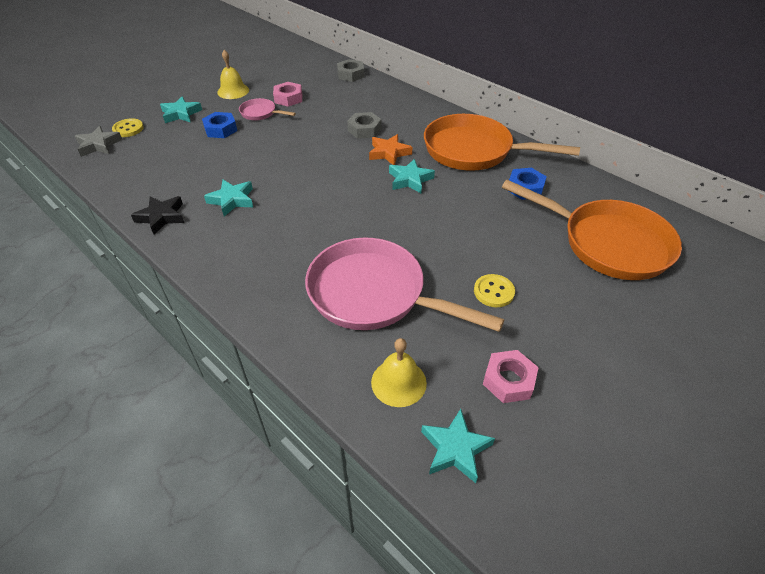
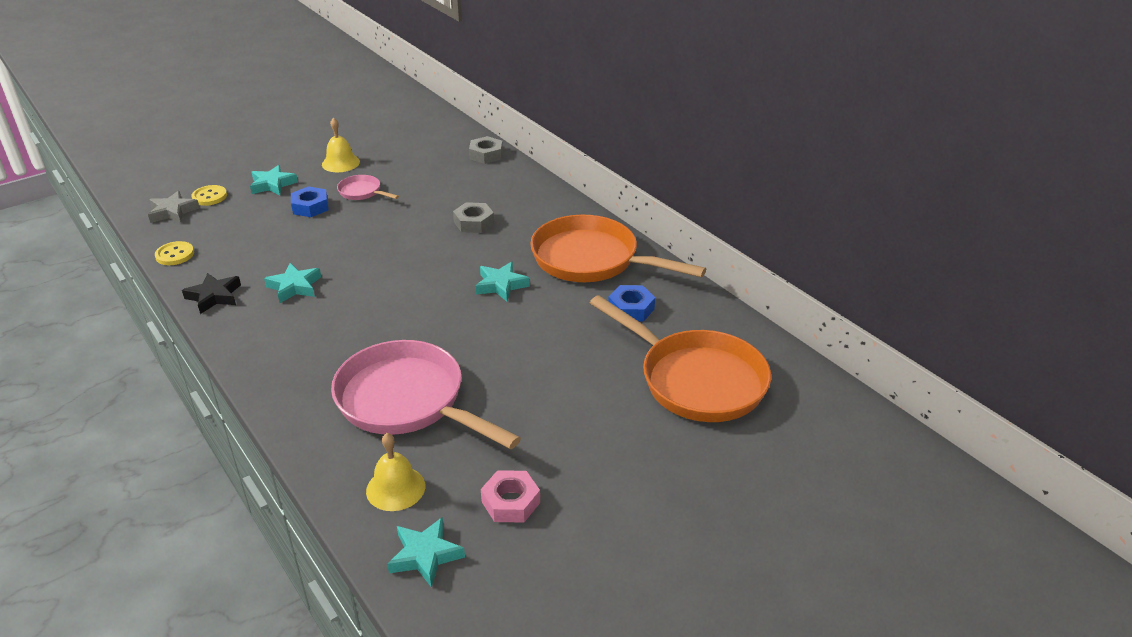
camera: 10 degrees right, 10 degrees down
(288, 98) = (401, 177): pink nut -> none
(389, 153) = (490, 252): orange star -> none
(494, 292) = (538, 414): yellow button -> yellow button (175, 255)

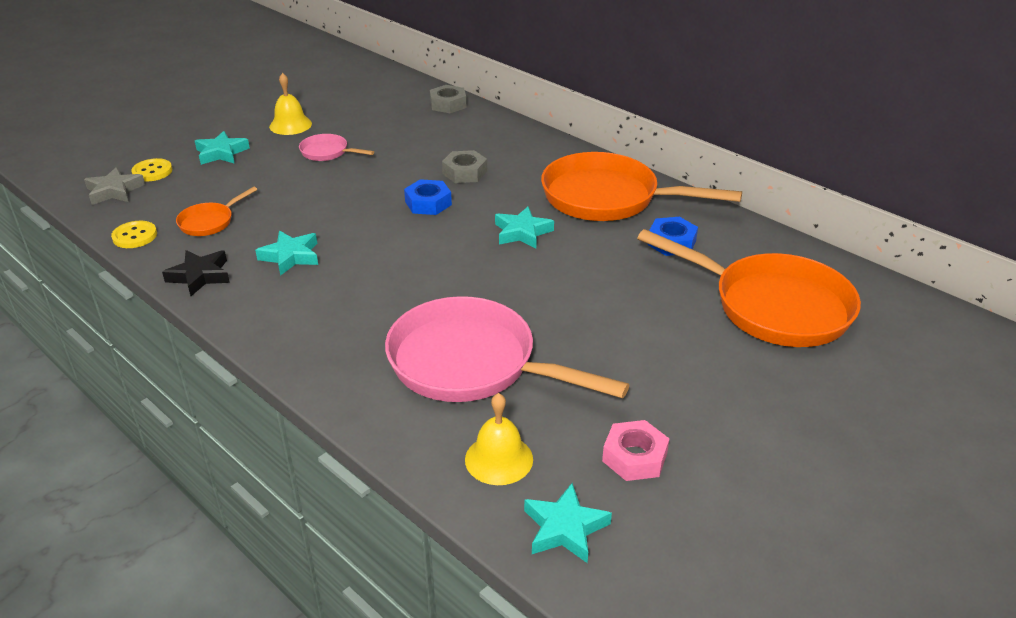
camera: 10 degrees left, 0 degrees up
(239, 248) = (209, 222): none -> orange pan
(310, 207) = (274, 172): blue nut -> blue nut (428, 203)

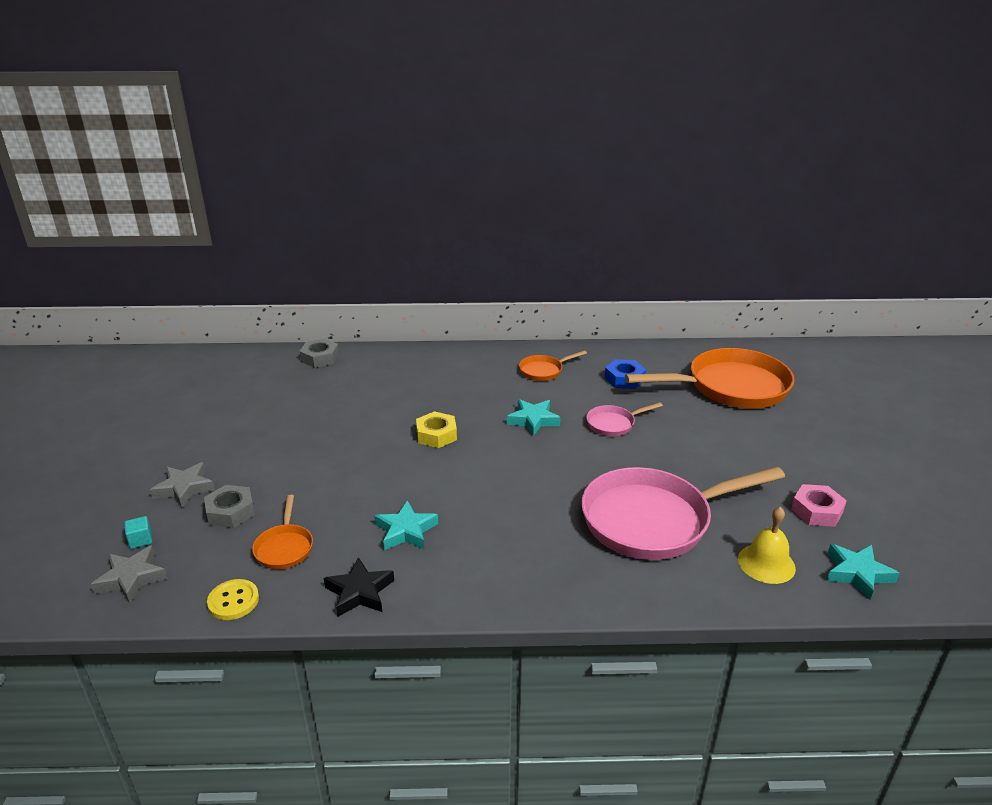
camera: 45 degrees left, 5 degrees down
(152, 171) = (141, 540): yellow button -> turquoise cube
(221, 153) = (184, 488): turquoise star -> grey star
(290, 125) = (209, 434): yellow bell -> none
(327, 152) = (286, 439): pink pan -> pink pan (613, 424)
(428, 203) = (436, 435): blue nut -> yellow nut
(465, 172) = (423, 400): grey nut -> grey nut (231, 512)
(607, 198) = (543, 371): orange pan -> orange pan, size x0.45

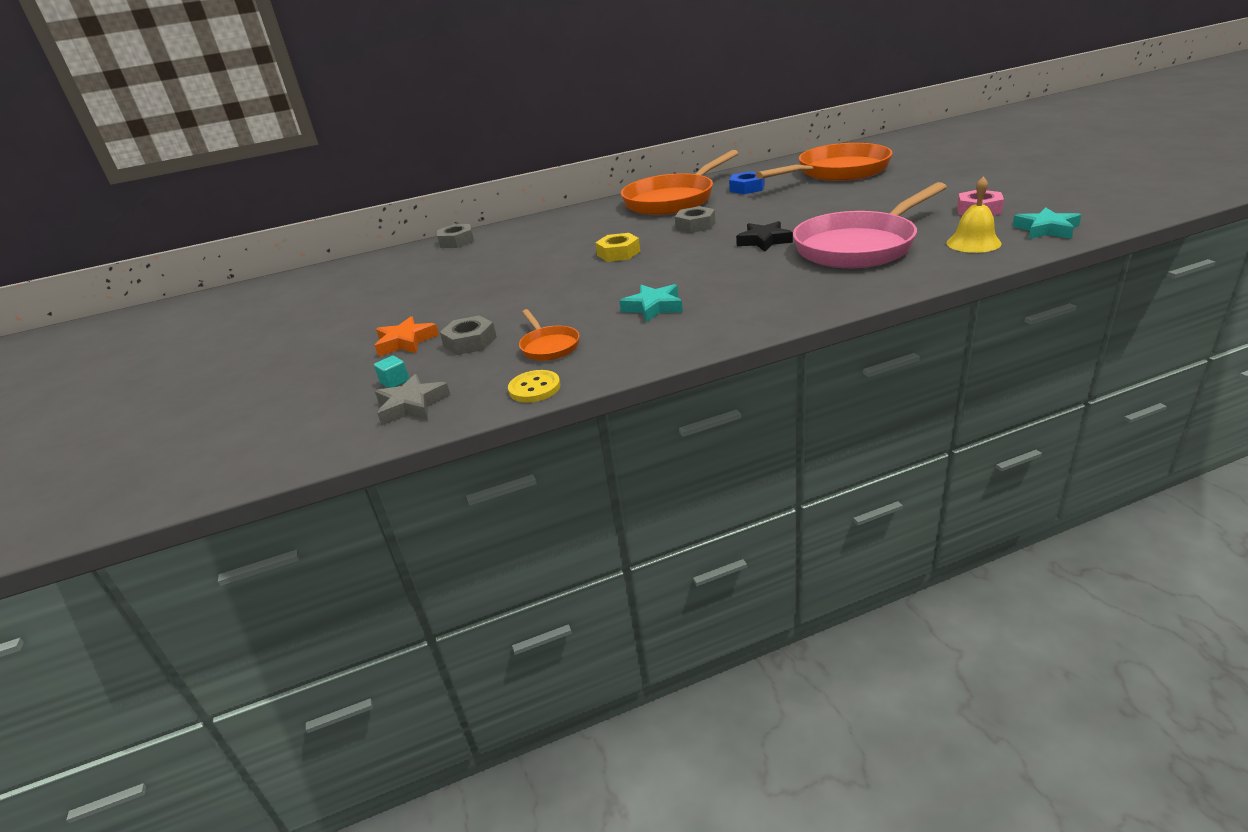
camera: 15 degrees left, 0 degrees up
(184, 488) = (406, 342): grey star -> orange star
(360, 592) = (651, 349): black star -> black star (764, 241)
(533, 420) = (695, 225): turquoise star -> grey nut
(543, 371) = (673, 200): orange pan -> orange pan, size x2.23
(613, 424) = (766, 211): pink pan -> none

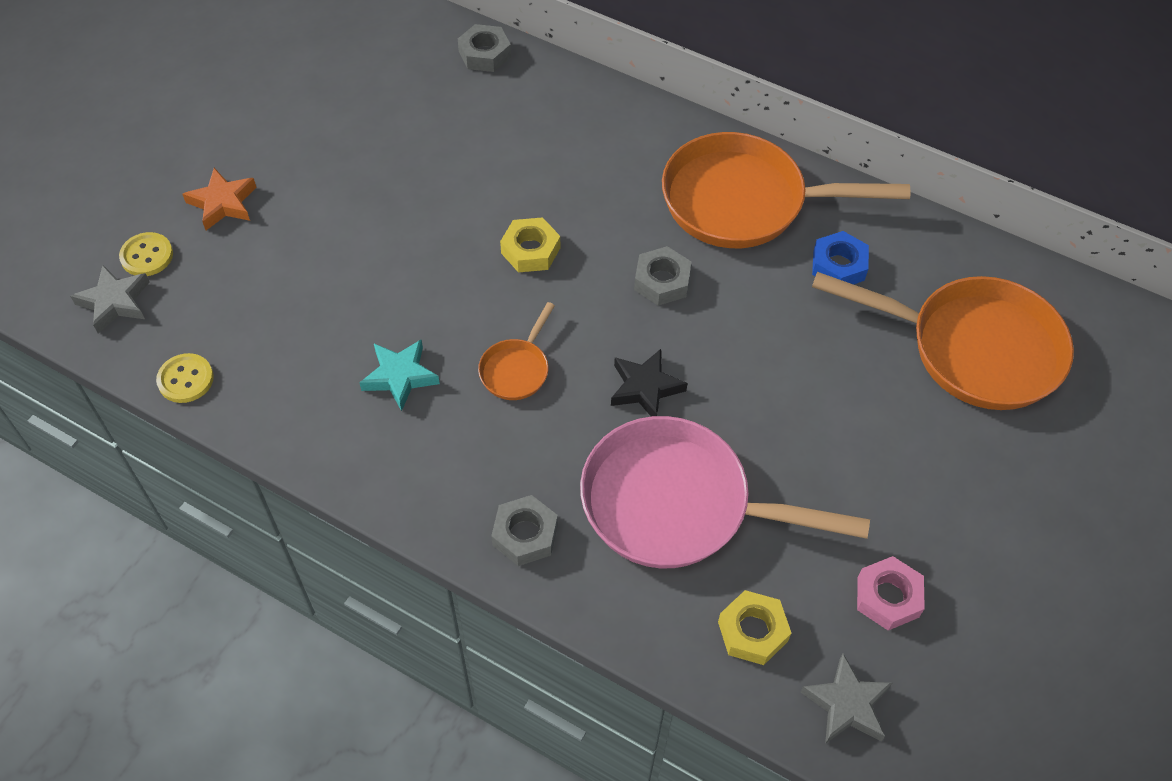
camera: 45 degrees right, 25 degrees up
(395, 382) = (147, 256): turquoise cube -> yellow button
(470, 342) = (248, 260): grey nut -> grey nut (525, 535)
(549, 346) = (269, 336): orange pan -> orange pan (516, 369)
(973, 243) = (752, 631): yellow bell -> yellow nut
(1046, 229) = (846, 704): turquoise star -> grey star

